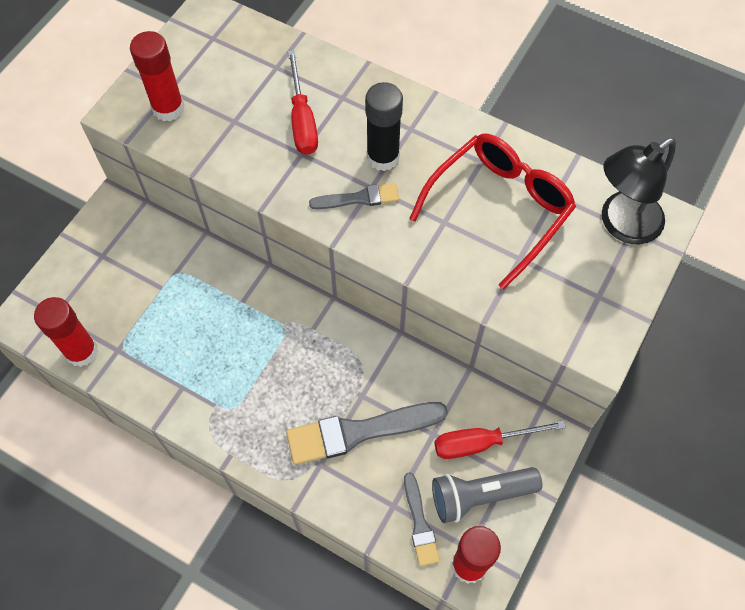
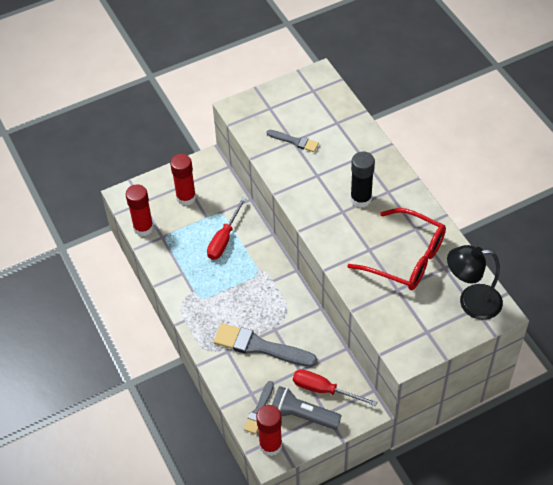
camera: 35 degrees right, 10 degrees down
(168, 108) = (262, 117): red glue stick -> red glue stick (186, 197)
(302, 120) = (330, 158): red screwdriver -> red screwdriver (224, 239)
(359, 198) = (331, 214): grey brush -> grey brush (294, 141)
(499, 208) = (406, 258): red glasses -> red glasses turned 45 degrees clockwise

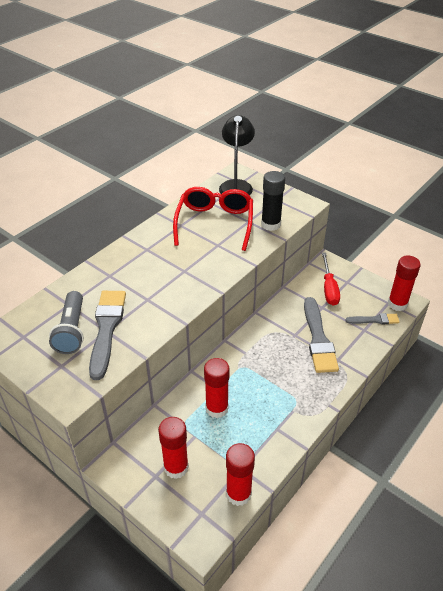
camera: 115 degrees left, 10 degrees down
(224, 239) = (217, 408): red screwdriver -> red glue stick
(294, 141) = (106, 329): grey brush -> grey brush, size x1.82
(302, 415) = (359, 294): grey flashlight -> grey flashlight (72, 330)
(361, 199) = (164, 263): black glue stick -> black glue stick (271, 224)
(471, 302) = (236, 185): black lamp -> black lamp turned 150 degrees counterclockwise

